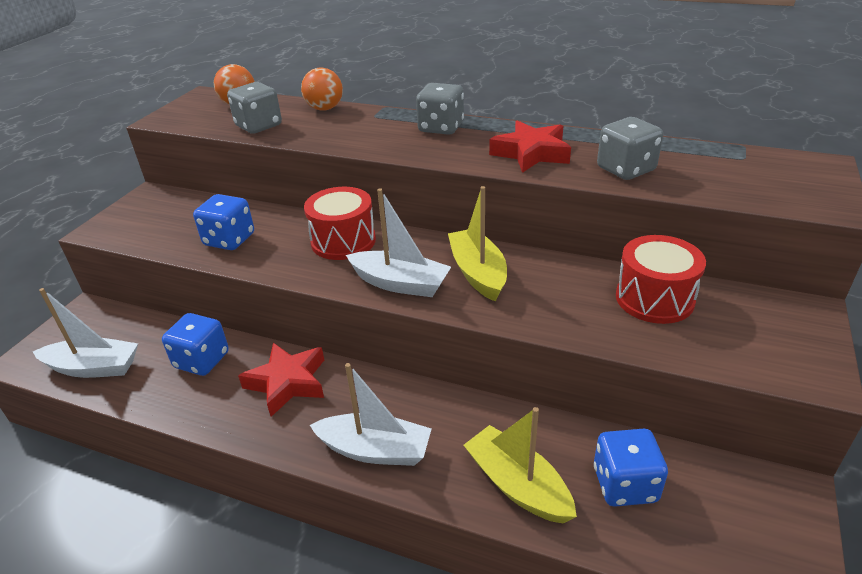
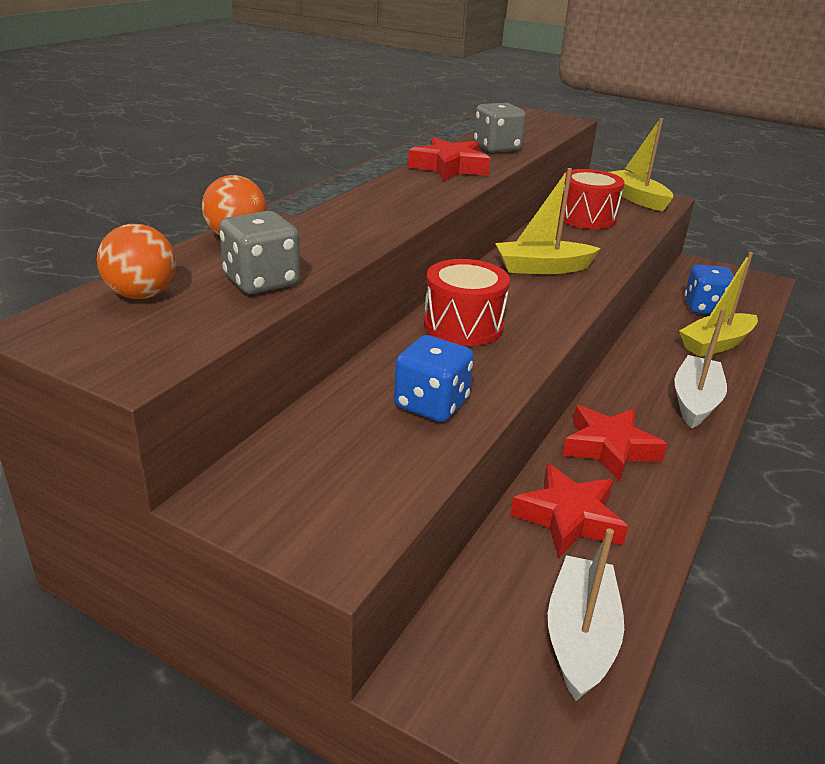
camera: 85 degrees left, 5 degrees down
(202, 360) = (568, 518): blue dice -> red star
(400, 283) = (555, 303): white boat -> none
(441, 128) = (361, 189): grey dice -> none
(782, 344) = (636, 198): none -> yellow boat

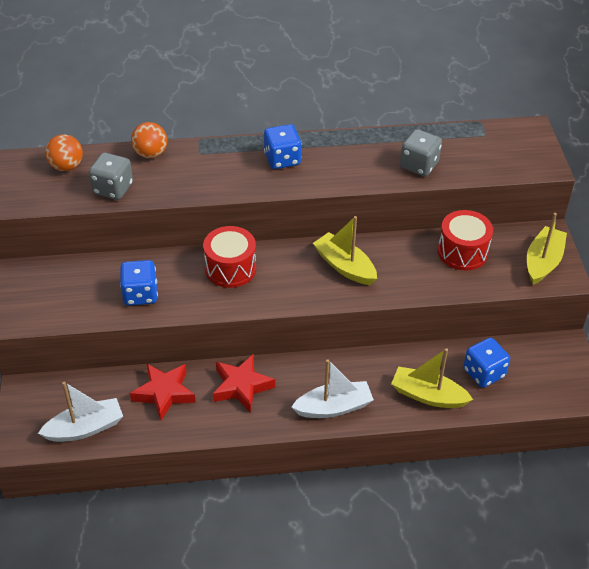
camera: 55 degrees right, 15 degrees up
(386, 186) = (282, 159): none -> blue dice
(449, 167) = (348, 165): red star -> none

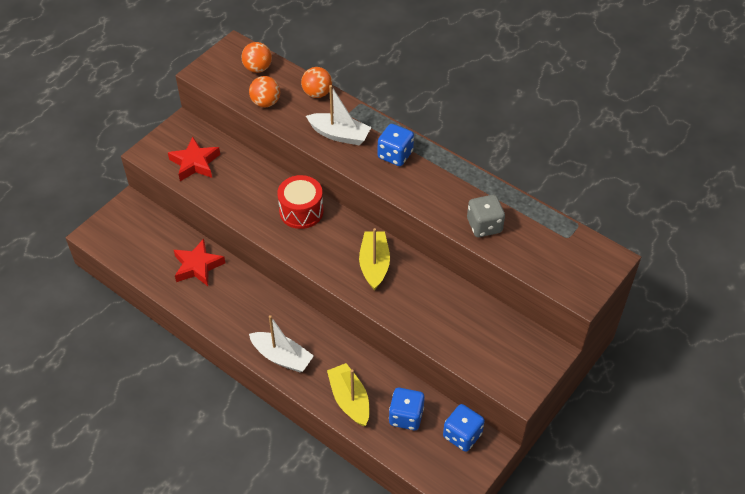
camera: 45 degrees right, 5 degrees up
(85, 428) = (133, 253): white boat -> white boat (339, 135)
(113, 189) = (266, 102): grey dice -> orange ball
(140, 294) = (229, 188): blue dice -> blue dice (462, 435)
(241, 386) = (245, 298): red star -> red star (195, 163)
(462, 252) = (468, 316): red drum -> none
(543, 262) = (518, 368): yellow boat -> none

